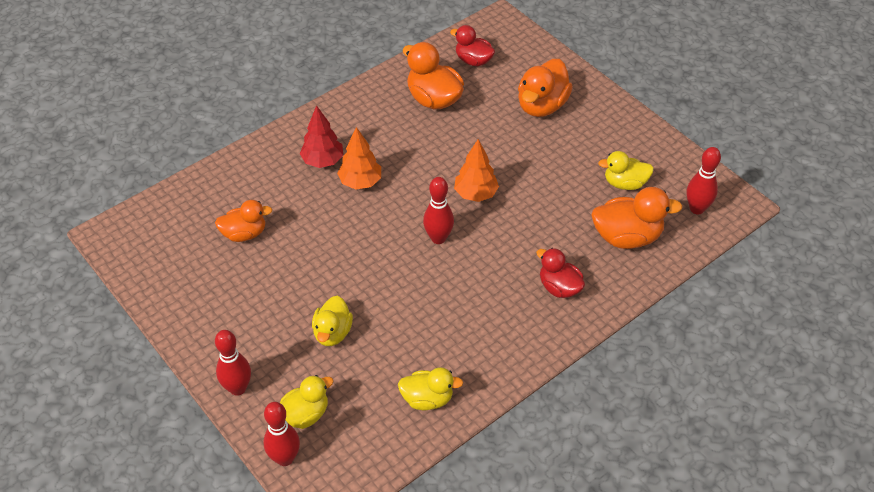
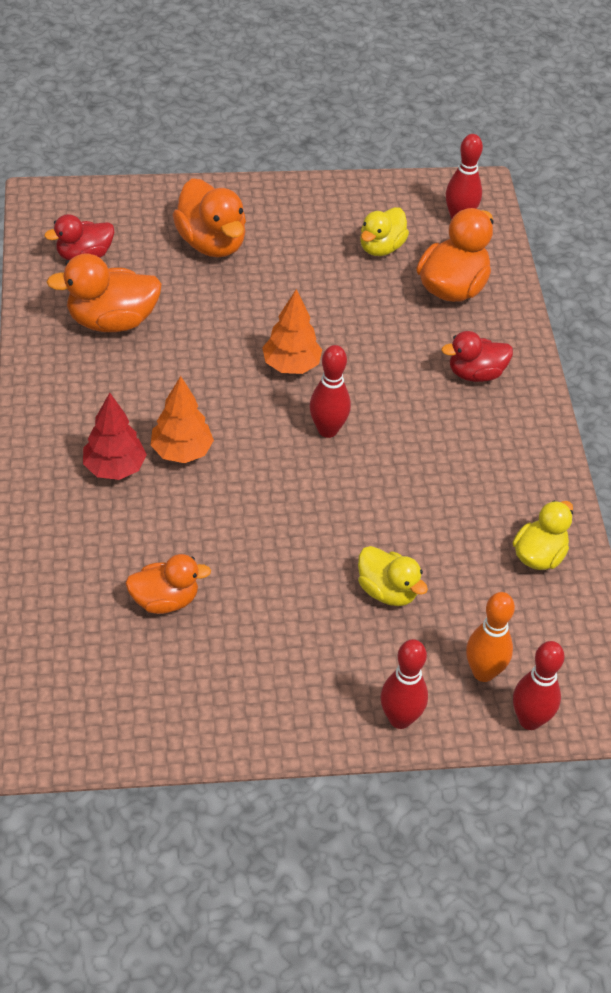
camera: 60 degrees left, 0 degrees up
(244, 234) = (165, 600): orange duck -> orange duck turned 60 degrees clockwise
(305, 414) = (483, 672): yellow duck -> orange bowling pin

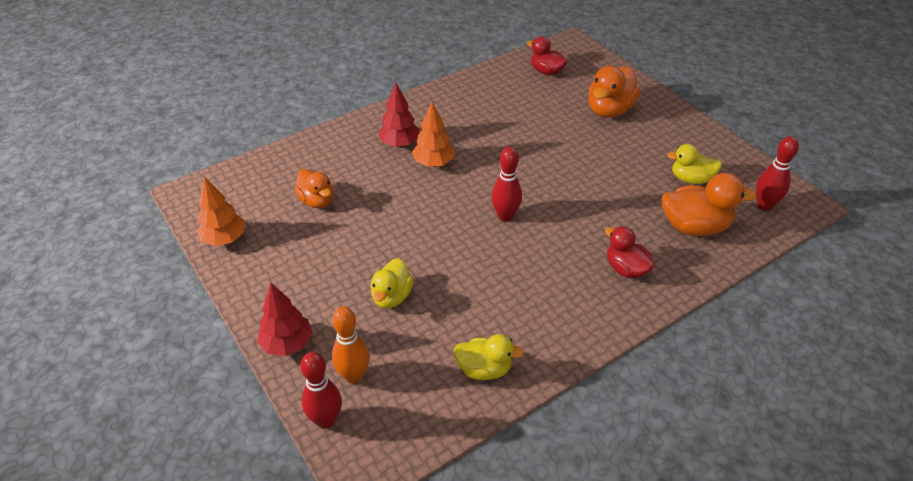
camera: 65 degrees right, 5 degrees down
(112, 321) = (508, 99): orange duck -> none
(291, 365) = (544, 180): orange tree -> orange tree (224, 239)
(400, 719) = (287, 344): red bowling pin -> red tree

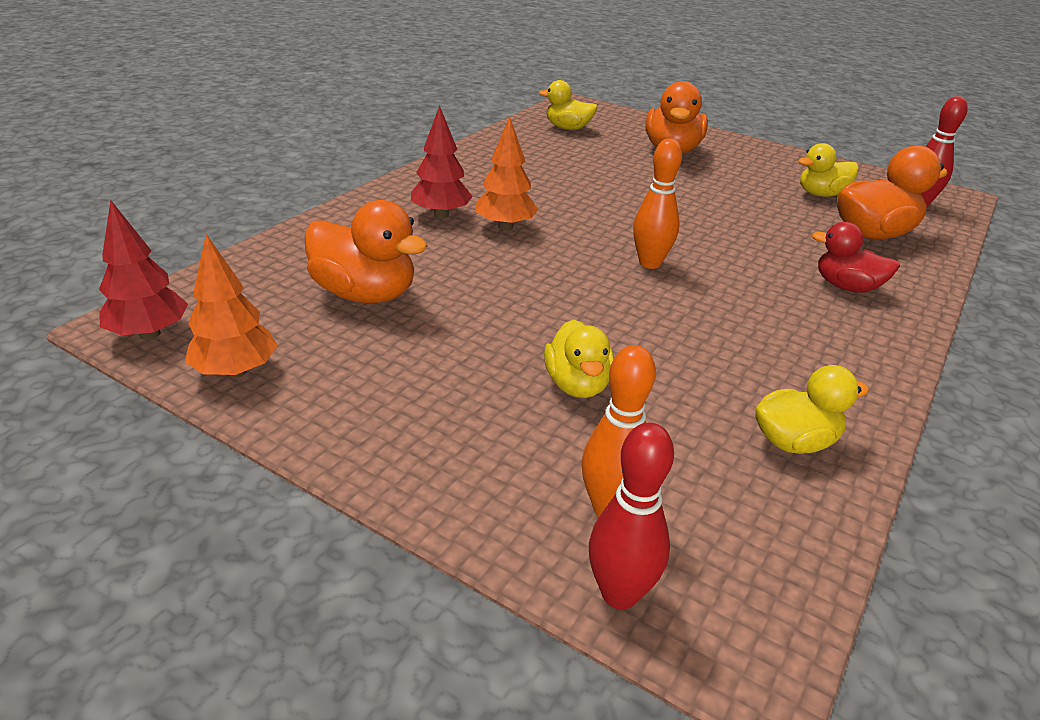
camera: 25 degrees left, 10 degrees down
(287, 344) = (458, 493): red tree -> red tree (150, 334)
(317, 201) = (365, 294): orange duck -> orange duck, size x1.52
(505, 216) = (650, 263): red bowling pin -> orange bowling pin
(546, 71) = (568, 128): red duck -> yellow duck

